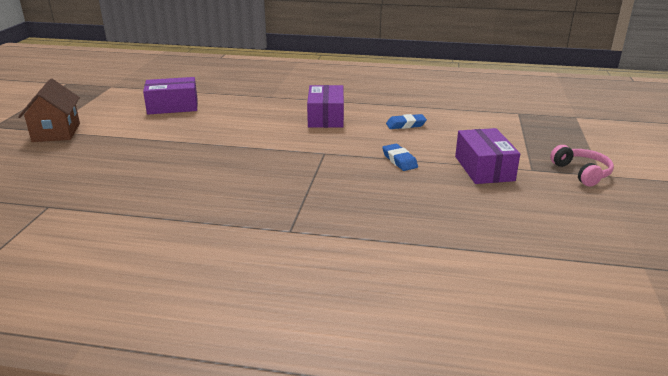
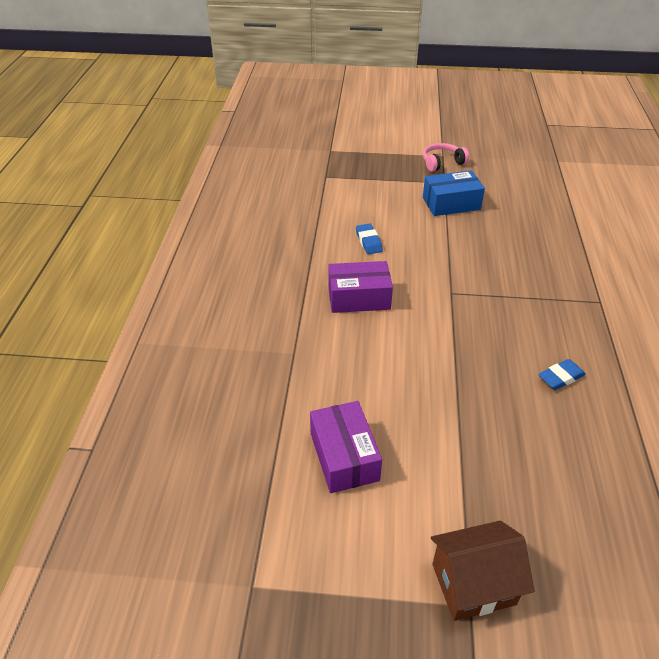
camera: 95 degrees left, 15 degrees up
(399, 160) = (452, 246): blue eraser -> blue eraser (560, 377)
(484, 168) = (451, 203): purple box -> blue box

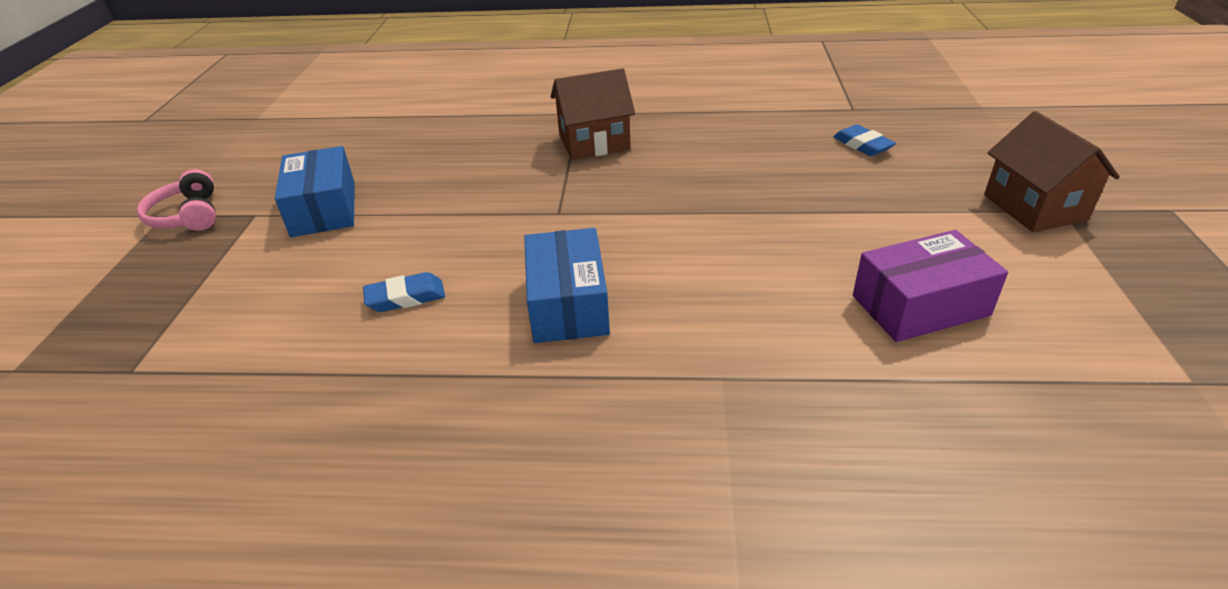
camera: 90 degrees left, 5 degrees down
(359, 297) = (568, 304): purple box -> blue box
(550, 309) = (594, 142): none -> brown house
(560, 377) = (713, 144): blue eraser -> blue eraser (862, 145)

